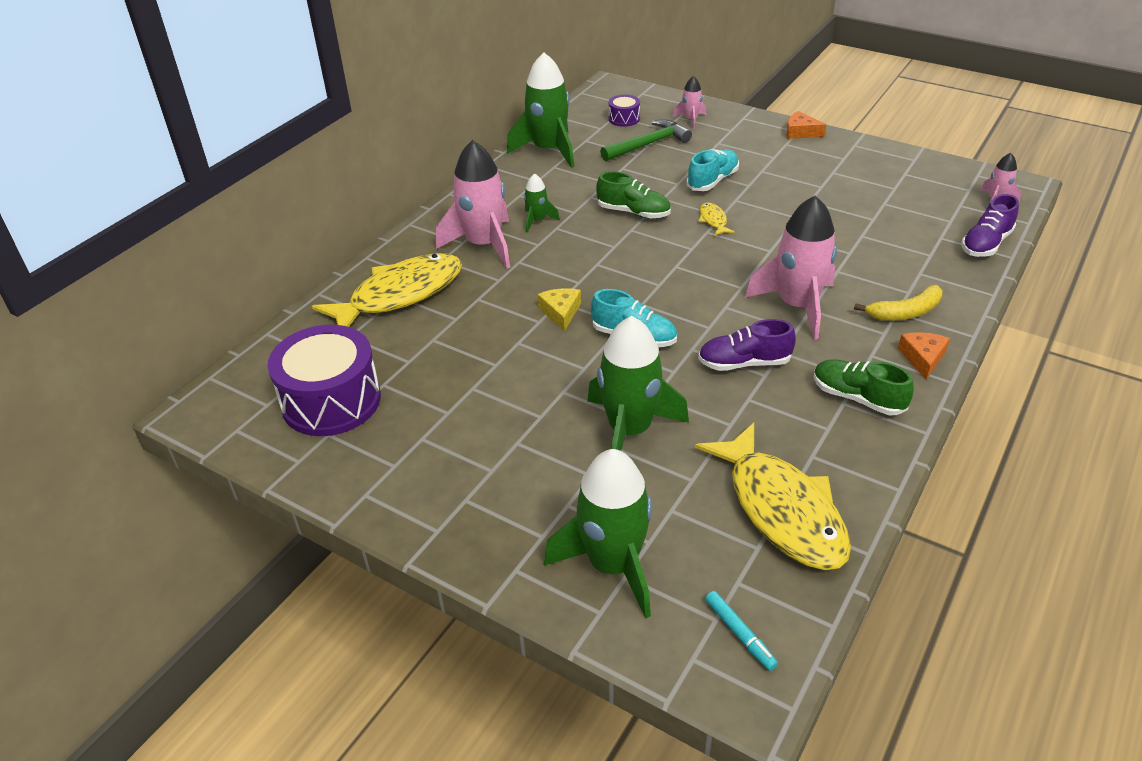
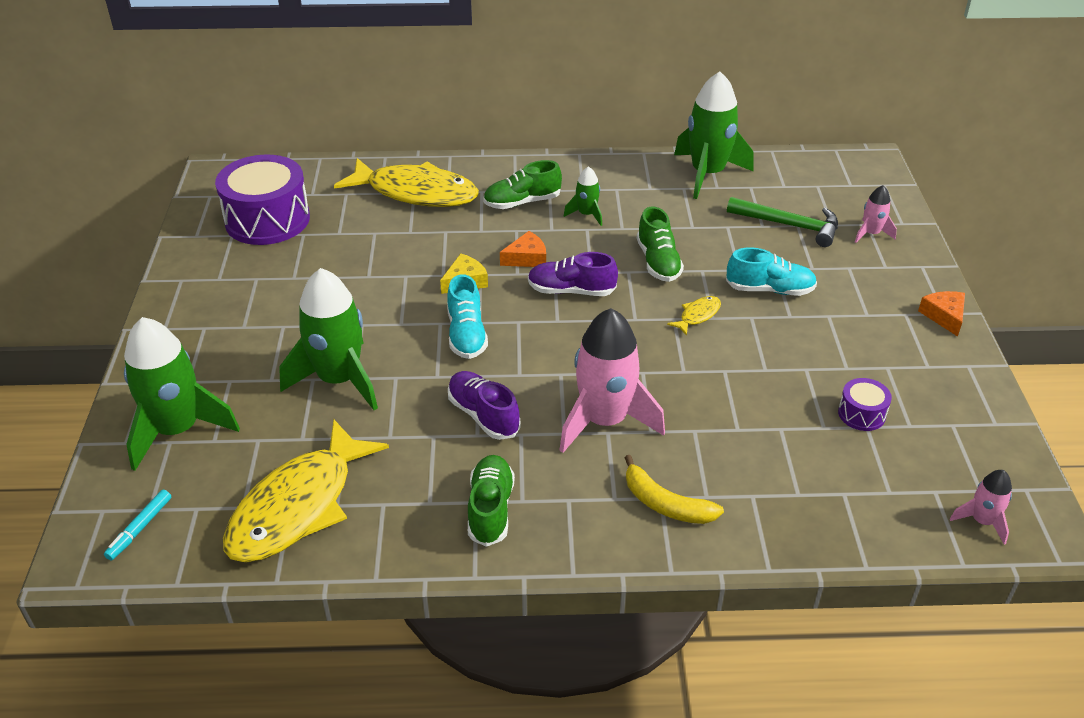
camera: 55 degrees right, 0 degrees up
(483, 245) = (522, 202): pink rocket -> green shoe
(624, 119) = (819, 193): purple drum -> purple drum (861, 414)
(922, 358) = (595, 540): orange cheese -> orange cheese (527, 258)
(986, 244) = (870, 536): purple shoe -> purple shoe (571, 291)

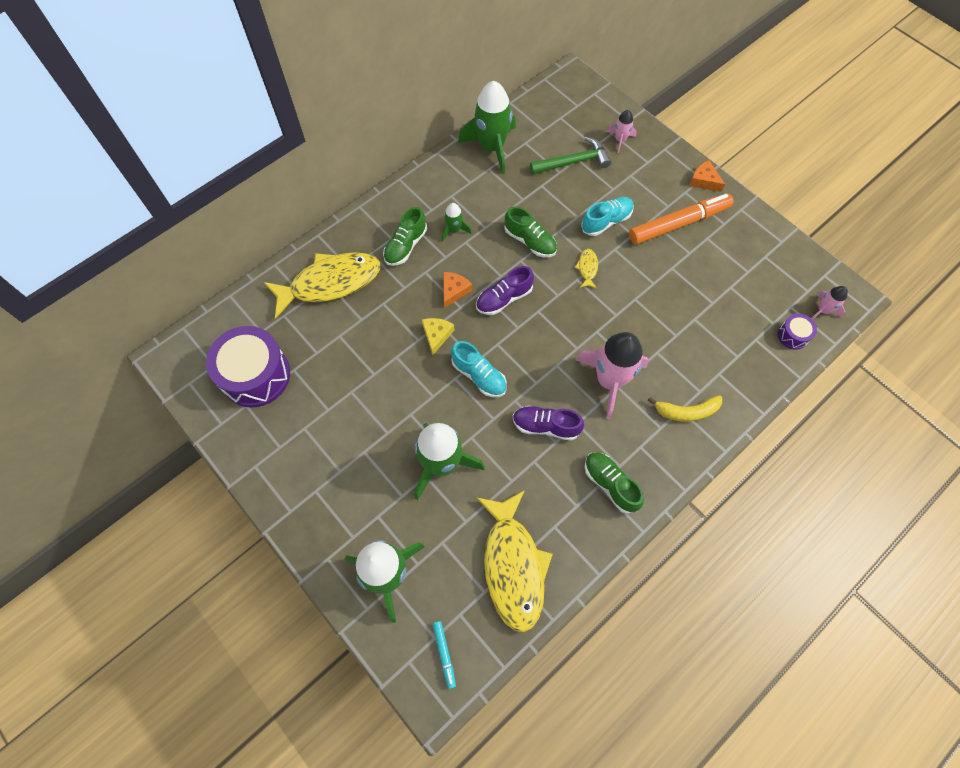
camera: 40 degrees left, 25 degrees up
(861, 414) = (722, 280): purple drum -> purple drum (793, 335)
(863, 336) = (678, 223): none -> orange marker

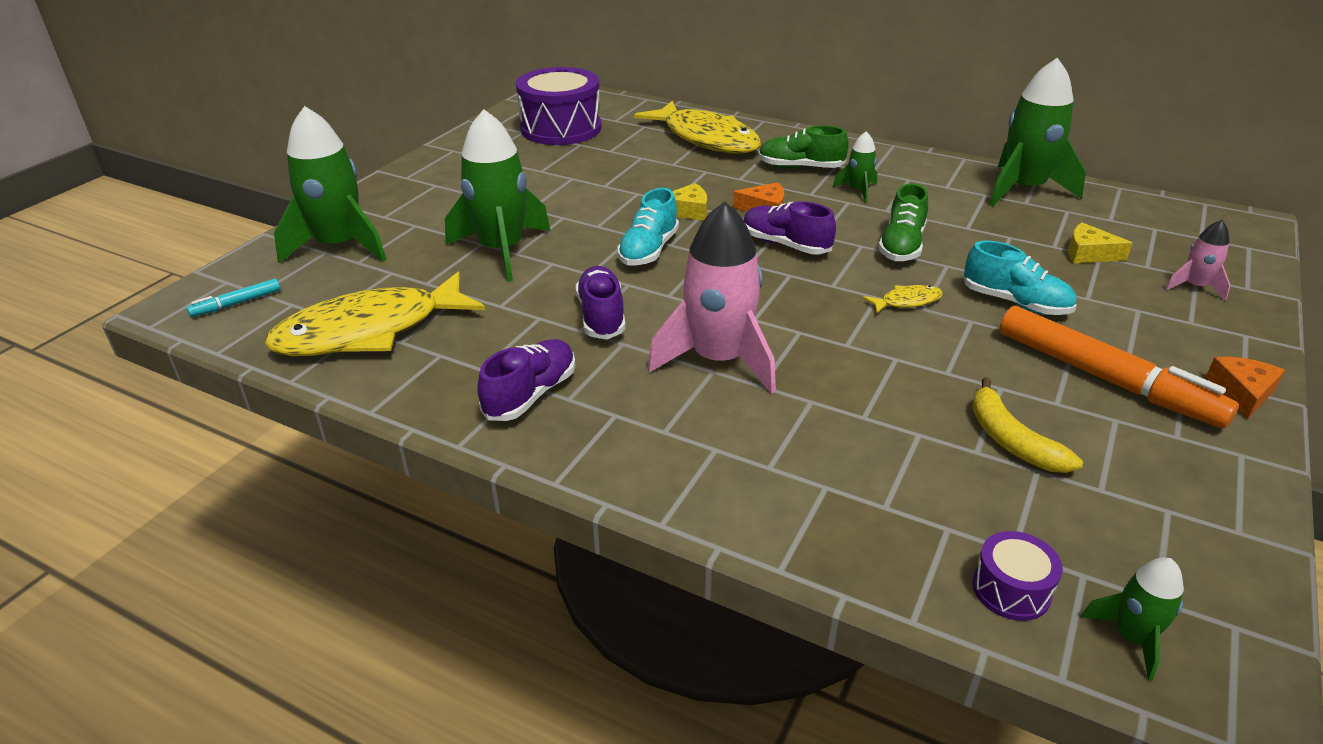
camera: 70 degrees right, 30 degrees down
(573, 162) = (1089, 253): green hammer -> yellow cheese
(610, 484) = (531, 394): green shoe -> purple shoe
(686, 411) = (715, 457): yellow banana -> yellow banana (1011, 440)
(823, 310) = (1132, 637): pink rocket -> green rocket

